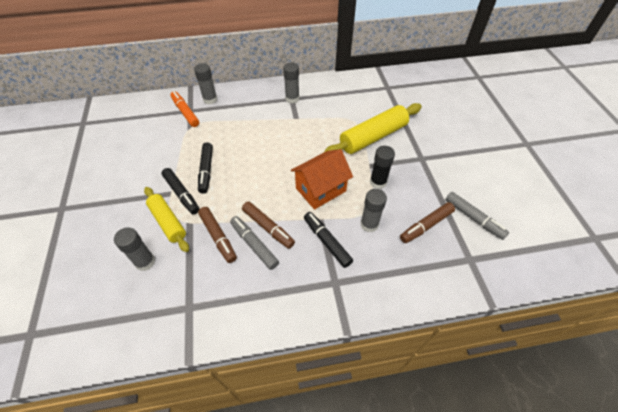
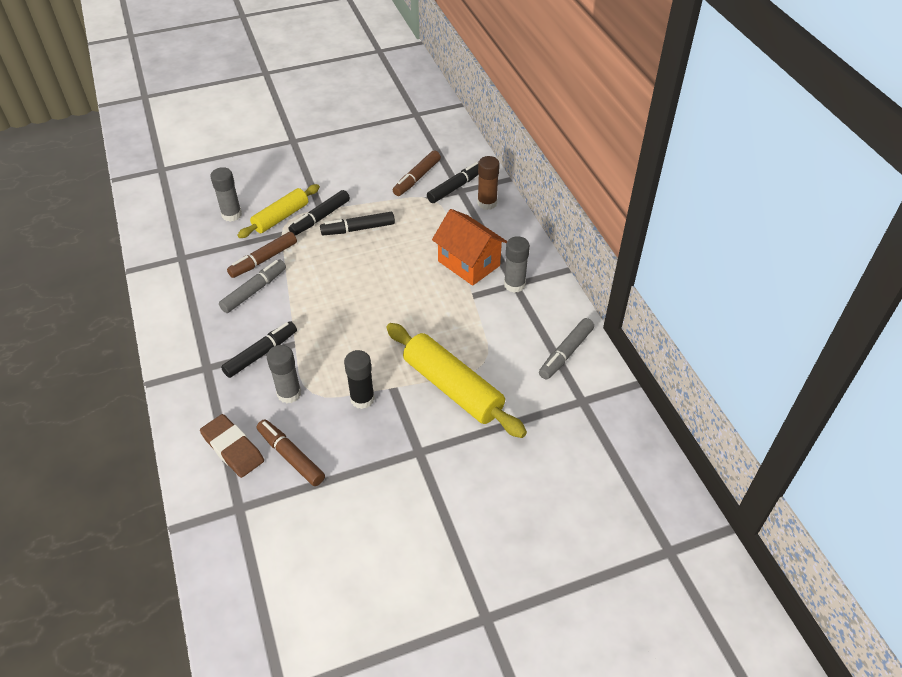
camera: 80 degrees right, 5 degrees down
(185, 112) = (455, 187): orange marker -> black marker
(210, 99) = (487, 203): grey glue stick -> brown glue stick
(268, 227) = (278, 298): brown marker -> brown marker (417, 178)
(320, 189) = (341, 338): orange house -> orange house (469, 263)
(419, 263) = (233, 448): none -> brown eraser
(473, 218) = (308, 516): grey marker -> grey marker (566, 353)

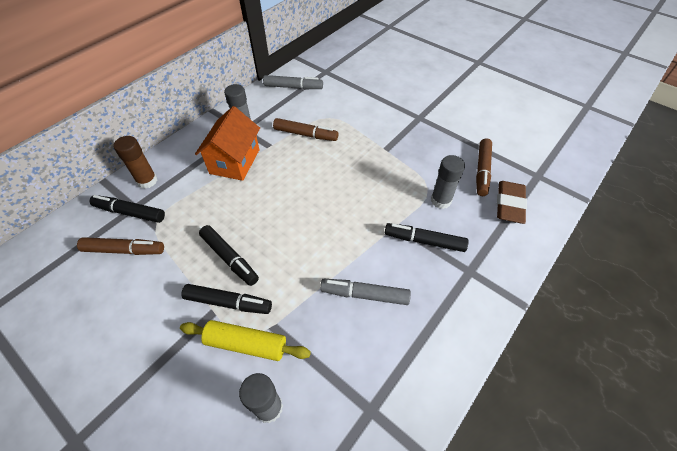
camera: 120 degrees left, 5 degrees up
(264, 259) = (320, 315): brown marker -> brown marker (305, 134)
(362, 399) = (408, 159): black glue stick -> none
(453, 387) = (361, 122): yellow rolling pin -> none

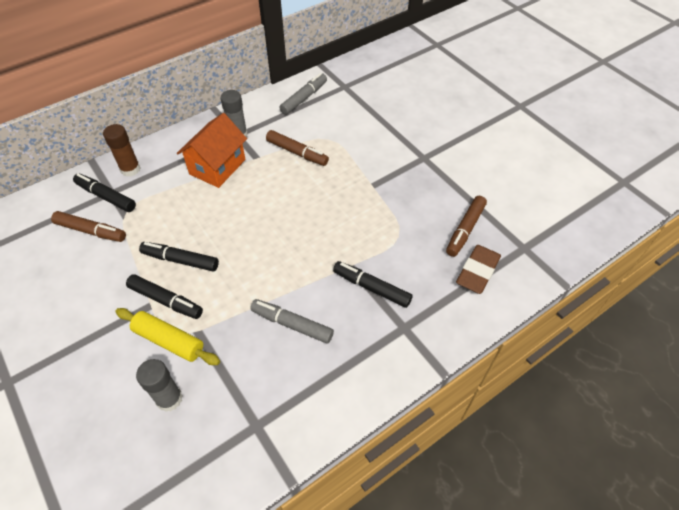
camera: 15 degrees right, 0 degrees up
(229, 258) = (180, 260): black marker -> black marker turned 135 degrees clockwise
(293, 87) = (304, 98): grey marker -> grey marker turned 75 degrees counterclockwise
(441, 200) = (407, 251): grey glue stick -> none

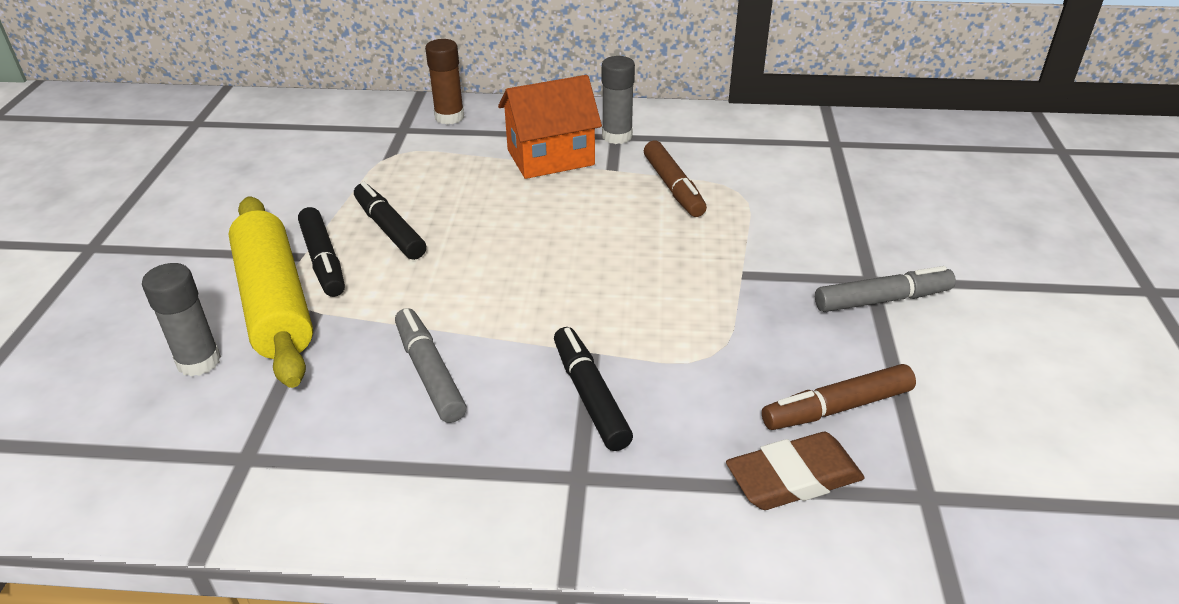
camera: 40 degrees right, 15 degrees down
(91, 231) = (337, 154): brown marker -> none
(106, 197) = (392, 131): black marker -> none
(169, 341) = (274, 302): yellow rolling pin -> yellow rolling pin, size x1.55
(304, 98) = (755, 133): grey marker -> grey marker (882, 300)

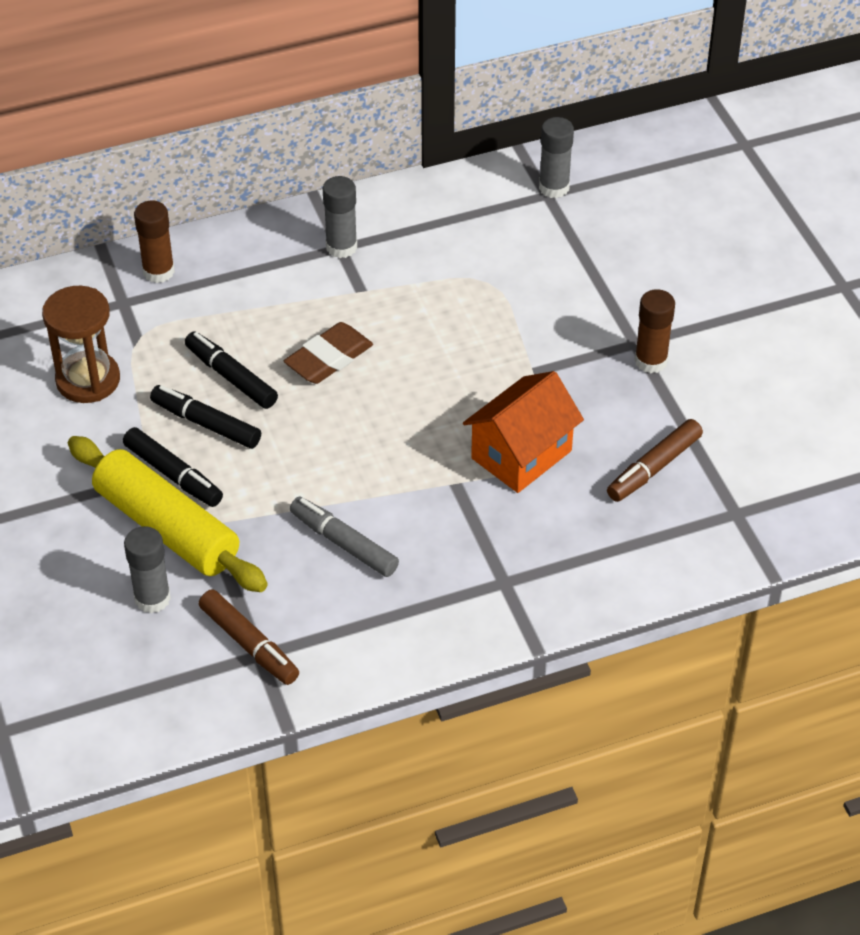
camera: 25 degrees left, 10 degrees up
(323, 172) = (88, 380): none -> brown hourglass
(550, 157) = (295, 294): orange house -> orange house (521, 454)
(590, 396) = (476, 520): black marker -> black marker (231, 377)
(673, 187) = (428, 295): brown marker -> brown marker (249, 644)
(793, 477) = (646, 531): brown eraser -> brown eraser (328, 358)
(845, 140) = (554, 187): none -> grey glue stick
(882, 300) = (651, 361): grey marker -> brown glue stick

